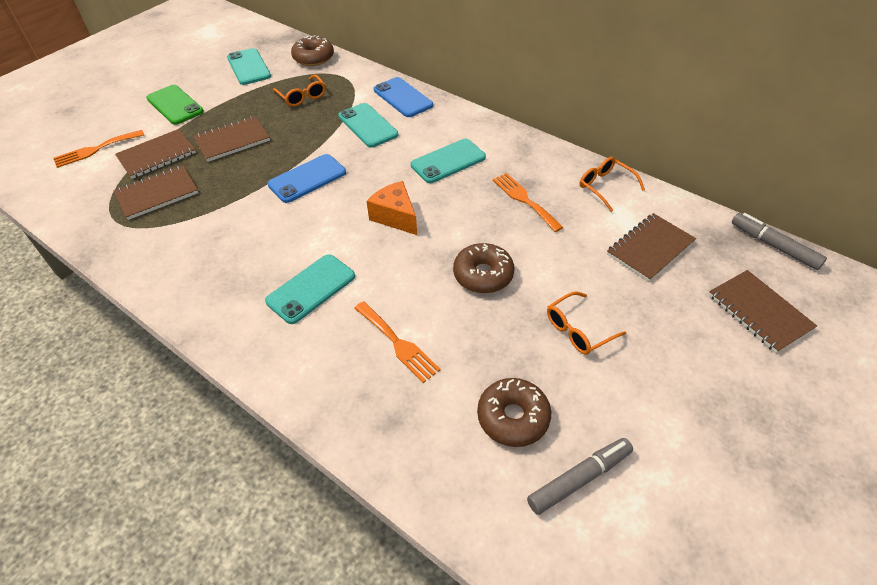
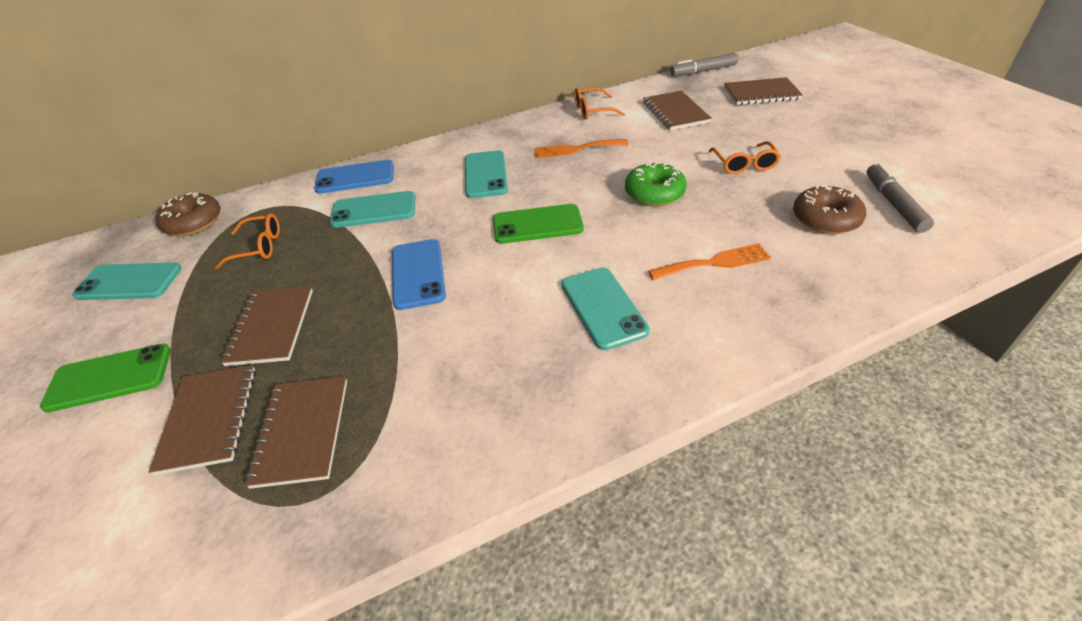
camera: 60 degrees left, 5 degrees down
(95, 150) = (93, 508): orange fork -> none
(395, 217) = (537, 224): orange cheese -> green phone
(483, 275) = (654, 193): brown donut -> green donut

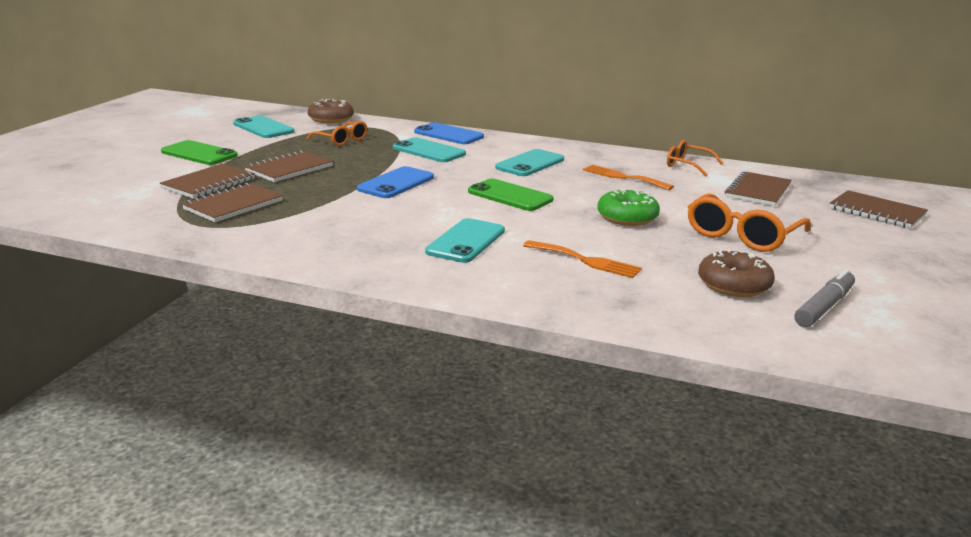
camera: 40 degrees right, 20 degrees down
(703, 71) = (854, 181): grey marker -> none
(744, 164) = (742, 236): orange glasses -> orange glasses, size x1.61

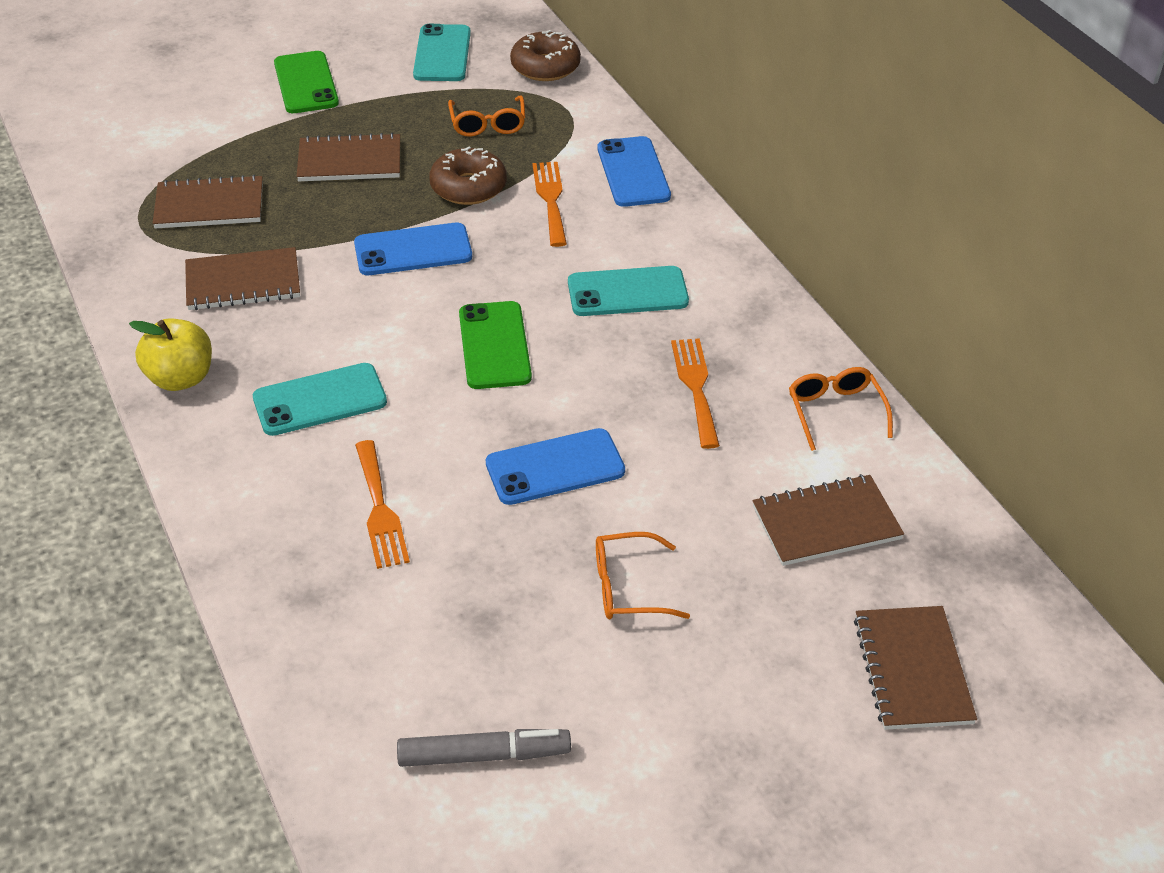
camera: 45 degrees right, 20 degrees up
(209, 183) = (240, 151): brown notebook -> brown notebook (243, 282)
(365, 264) = (180, 378): none -> yellow apple
(429, 151) = (550, 199): turquoise phone -> orange fork
(627, 217) = (555, 467): green donut -> blue phone
(734, 285) = (457, 654): brown donut -> brown donut (468, 187)
(742, 236) = (627, 587): orange glasses -> orange glasses, size x0.62

